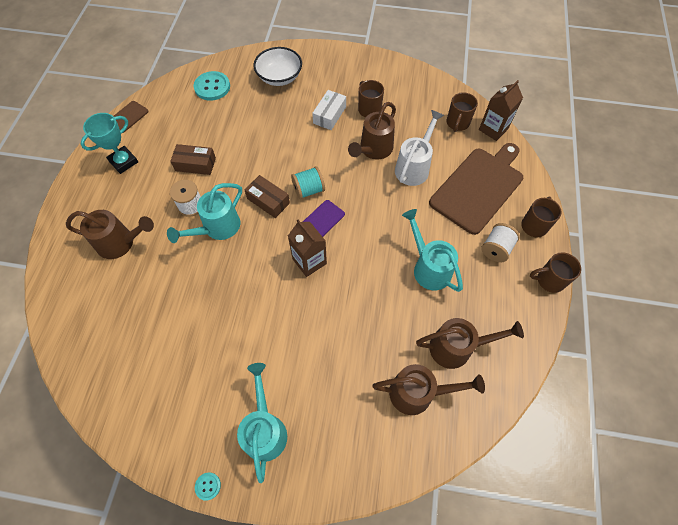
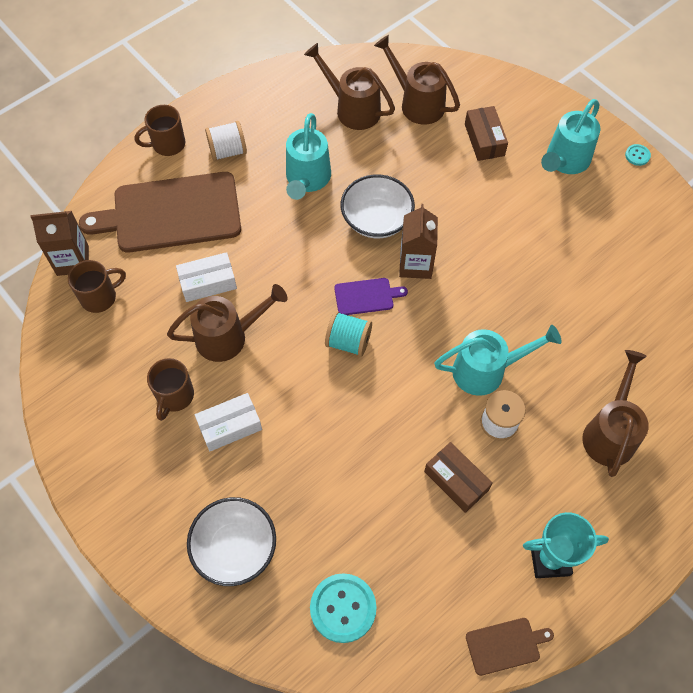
camera: 140 degrees left, 0 degrees up
(121, 243) = (610, 432): brown watering can -> brown watering can turned 60 degrees clockwise
(268, 201) = (404, 362): brown box -> brown box (484, 140)
(359, 273) = (376, 219): none -> white bowl
(414, 167) = (208, 282): white watering can -> white box
(549, 280) = (216, 98): brown mug -> none

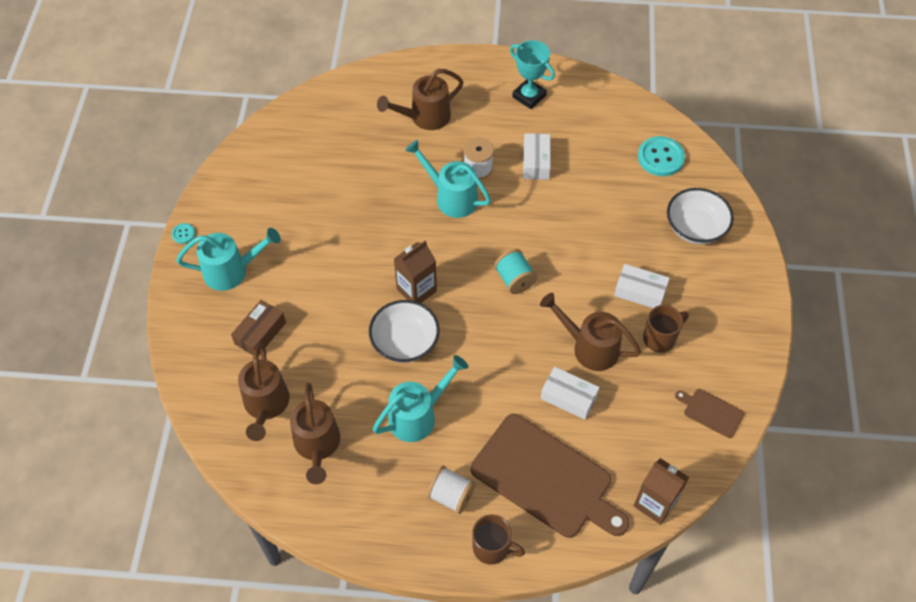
camera: 135 degrees left, 5 degrees down
(100, 297) = (657, 453): brown mug -> none
(366, 296) = (472, 297): purple cutting board -> none
(456, 480) = (536, 162): brown box -> white box
(505, 645) = (593, 85): brown cutting board -> brown cutting board (711, 412)

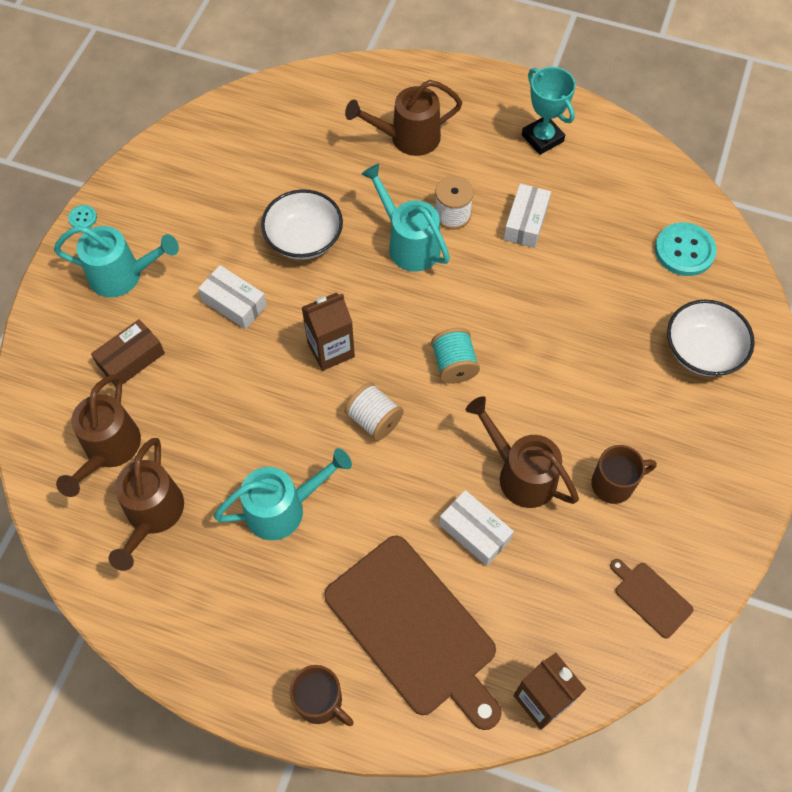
camera: 15 degrees right, 5 degrees up
(405, 342) = (296, 411): white bowl -> white bowl (304, 239)
(451, 496) = (291, 621): white spool -> white spool (374, 420)
(640, 292) = (606, 417): white box -> white box (234, 303)

